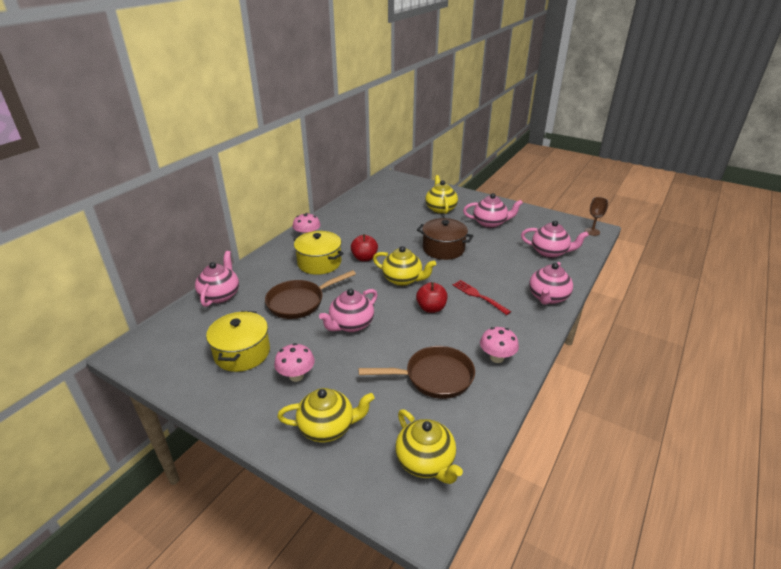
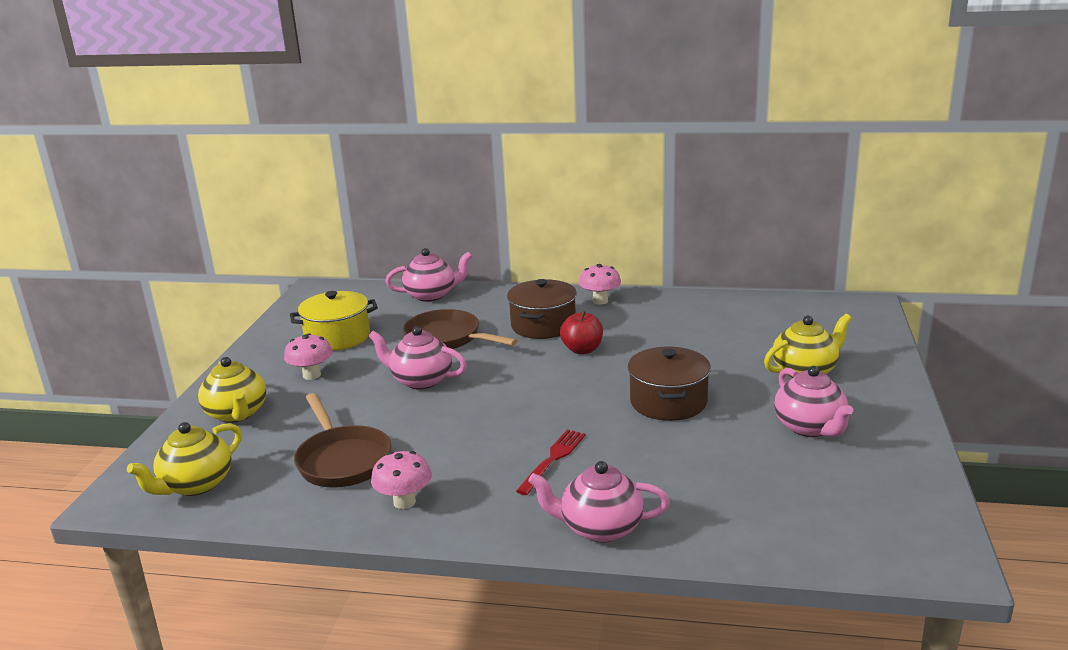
camera: 70 degrees right, 10 degrees down
(319, 263) = (543, 325): yellow pot -> brown pot
(403, 279) = (549, 389): yellow teapot -> none
(431, 308) = (493, 426): red apple -> none
(550, 252) = (767, 510): pink teapot -> none
(592, 231) = (925, 557): brown goblet -> none

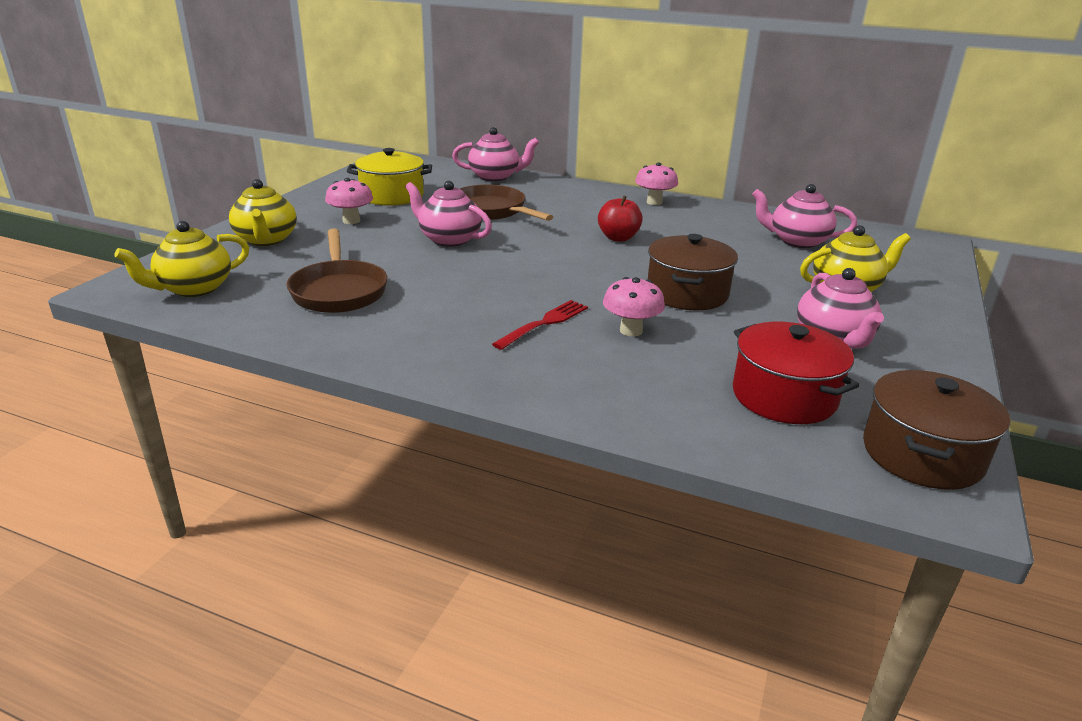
camera: 10 degrees right, 5 degrees up
(404, 502) = (377, 335): pink mushroom -> pink mushroom (631, 330)
(543, 325) = (589, 213): brown pot -> brown pot (922, 454)
(600, 528) = (563, 392): pink teapot -> pink teapot (797, 241)
(786, 494) = (784, 396): none -> red pot

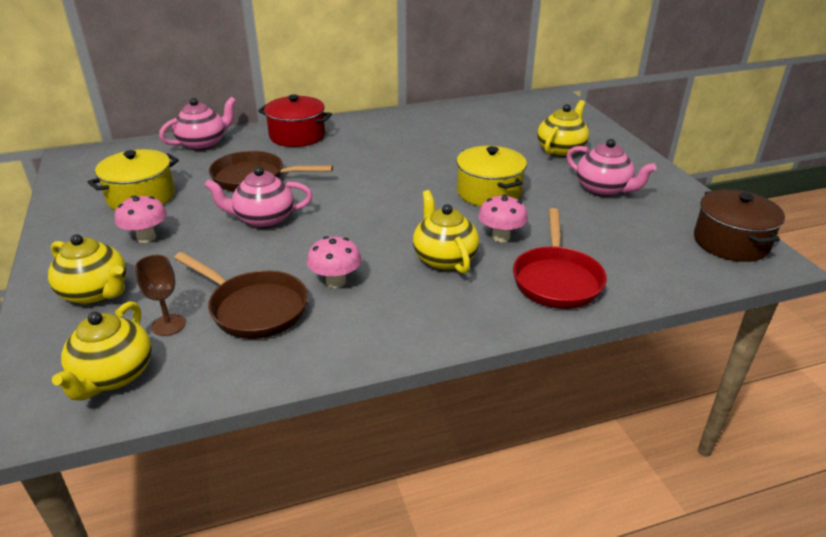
camera: 40 degrees left, 5 degrees up
(272, 276) = (168, 325): none -> brown goblet
(544, 323) = (444, 258): red fork -> yellow teapot
(618, 238) = (382, 165): red apple -> none
(624, 386) = (556, 279): none -> red pan
(654, 202) = (360, 124): pink mushroom -> pink mushroom (335, 281)
(687, 293) = (488, 192): brown pot -> yellow pot
(784, 396) = (635, 240): red pot -> red pot (297, 136)
(797, 241) = (489, 124): pink teapot -> none

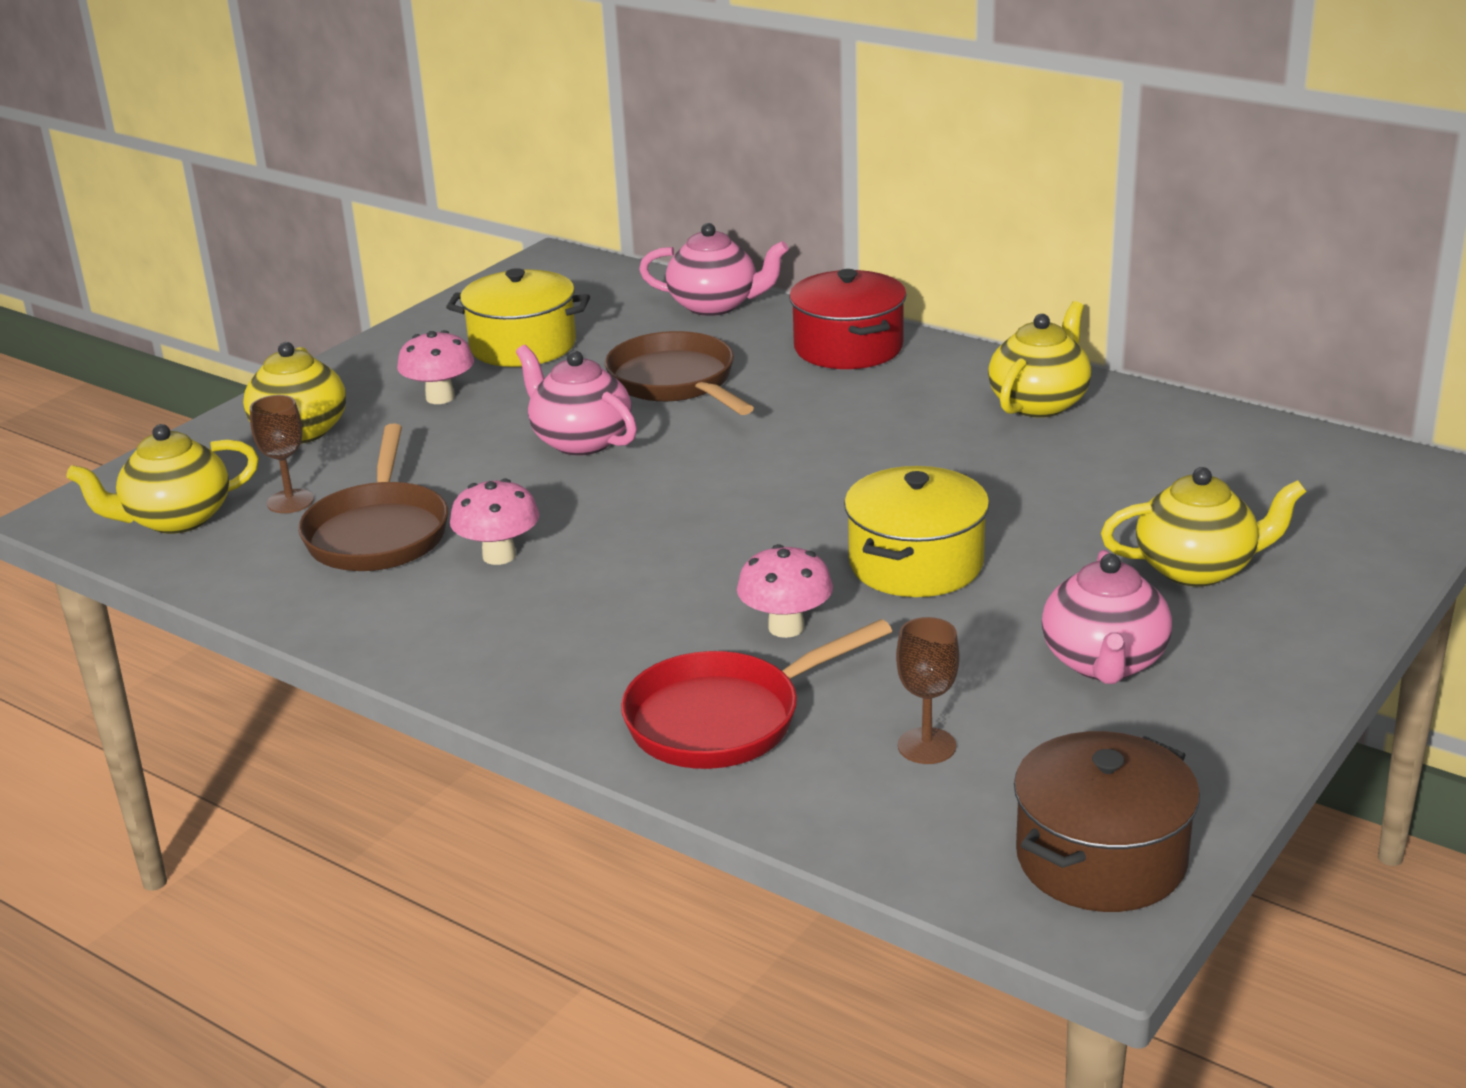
camera: 55 degrees right, 5 degrees down
(444, 258) = (659, 607): yellow teapot -> yellow teapot (1039, 403)
(624, 244) = (926, 746): none -> brown goblet

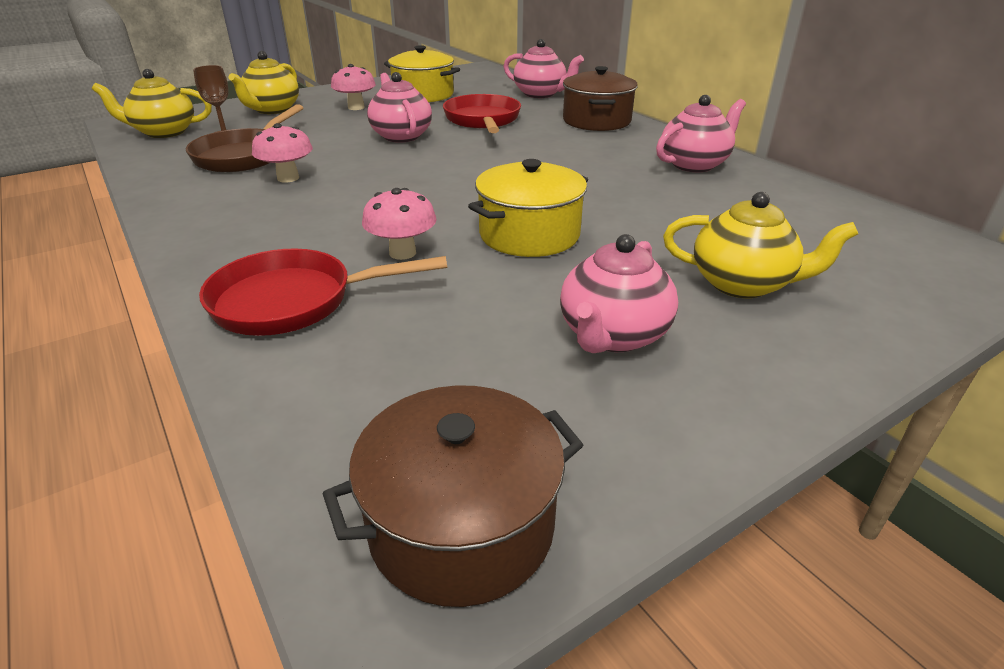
camera: 20 degrees right, 5 degrees up
(676, 383) = (483, 120): brown pan -> red pan
(848, 348) = (596, 121): red pot -> brown pot
(926, 746) = (411, 362): brown goblet -> none
(1039, 403) = (694, 164): yellow teapot -> pink teapot

